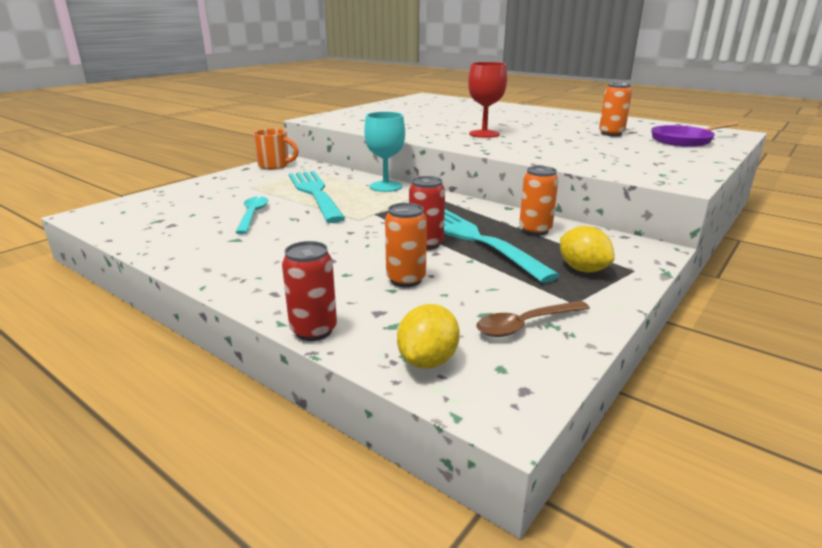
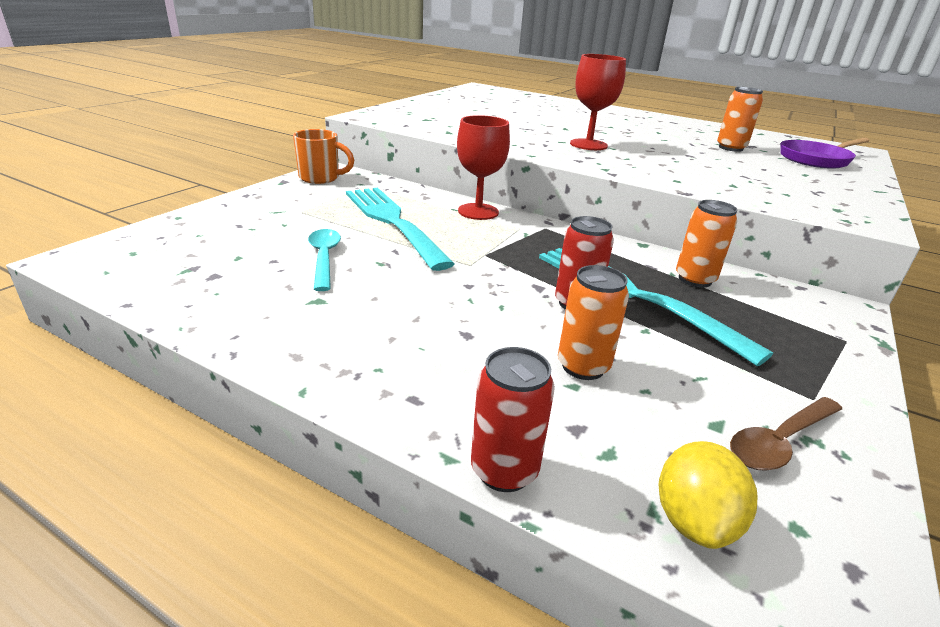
camera: 10 degrees left, 5 degrees up
(386, 186) = (478, 212): turquoise goblet -> red goblet
(582, 269) = (788, 341): yellow lemon -> none

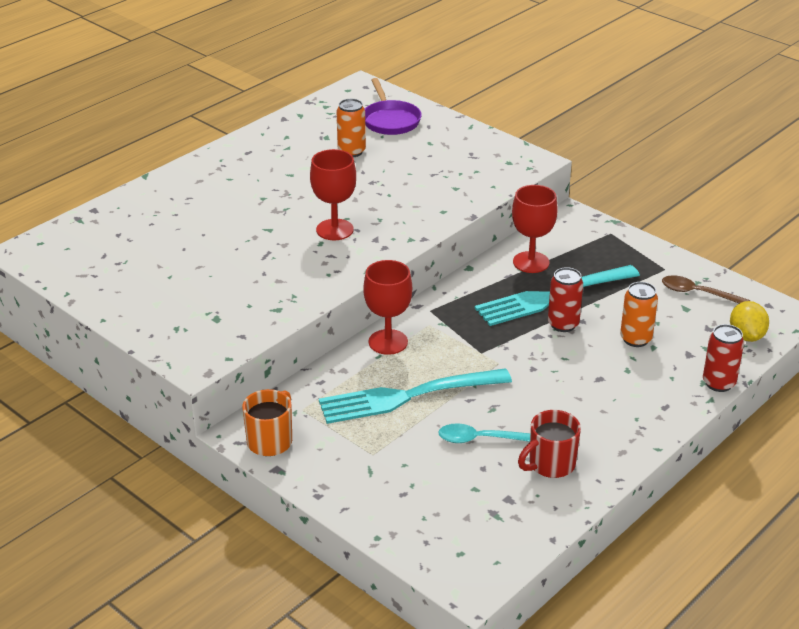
camera: 75 degrees left, 5 degrees up
(273, 300) = (550, 465): none -> red mug
(694, 521) = (746, 336): yellow lemon -> yellow lemon turned 60 degrees clockwise
(695, 279) = (531, 262): orange can -> red goblet
(780, 442) = (698, 293): brown spoon -> brown spoon turned 135 degrees clockwise

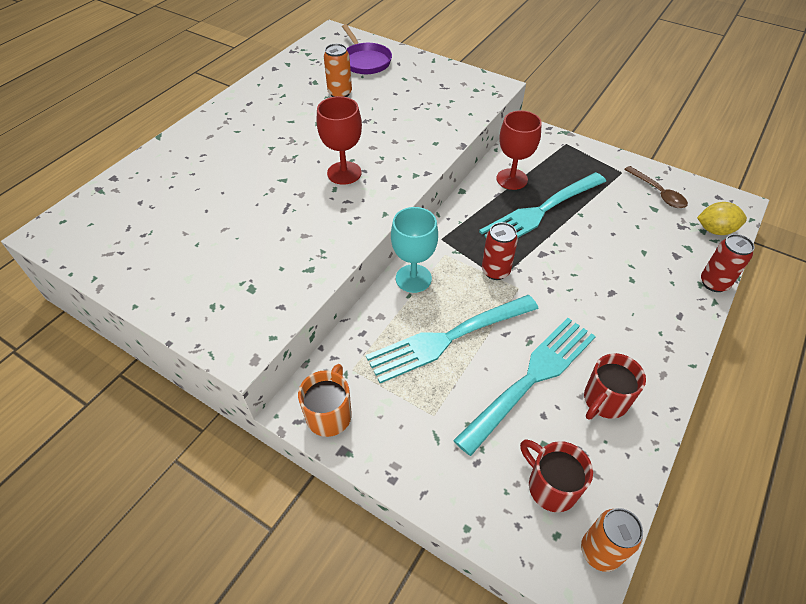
camera: 10 degrees left, 15 degrees up
(388, 342) = (413, 278): red goblet -> turquoise goblet
(468, 519) = (550, 486): none -> red mug
(481, 439) = (531, 380): turquoise spoon -> turquoise fork
(563, 324) = (560, 238): red can -> red can (495, 271)
(635, 339) = (626, 246): orange can -> orange can (600, 551)
(698, 293) = (658, 193): brown spoon -> brown spoon turned 135 degrees counterclockwise
(746, 336) = (715, 230): yellow lemon -> yellow lemon turned 75 degrees counterclockwise

